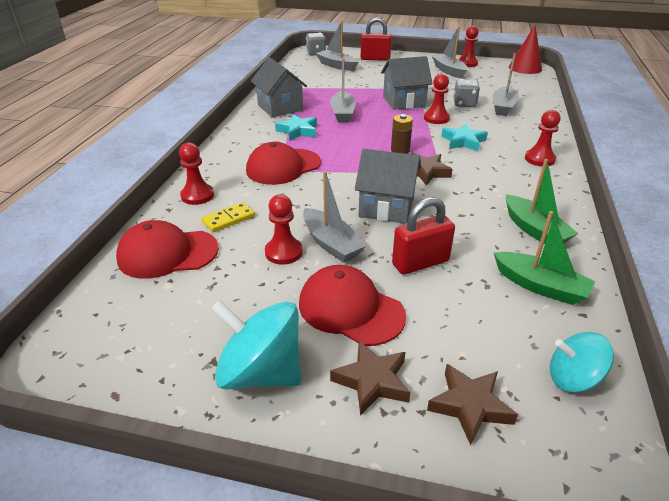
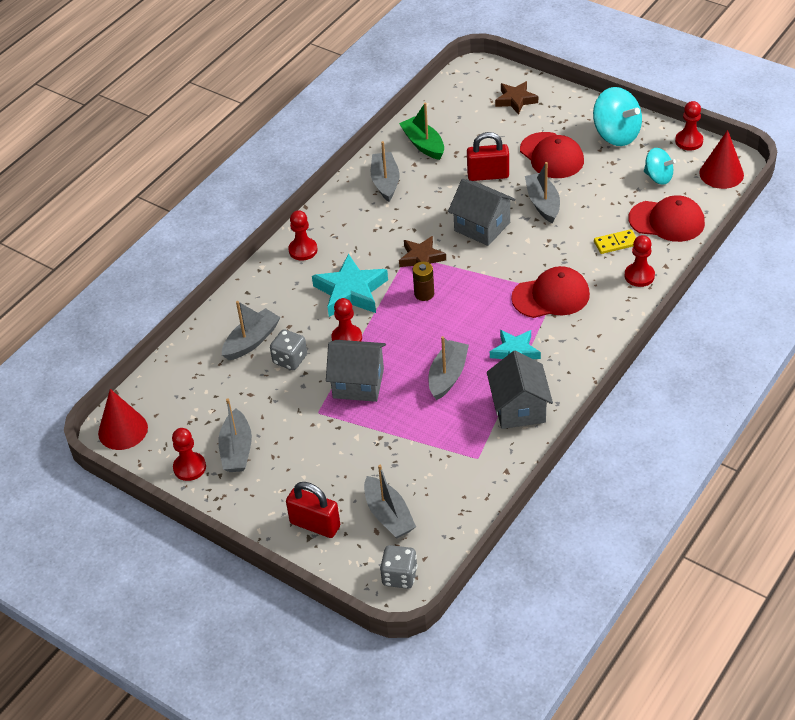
camera: 155 degrees left, 10 degrees up
(79, 337) = (721, 174): none -> red cone
(283, 252) = (580, 204): red pawn -> red pawn (689, 141)
(372, 381) = (558, 119): brown star -> none
(463, 141) = (351, 292): turquoise star -> turquoise star, size x1.57
(534, 230) = (385, 182): green boat -> grey boat
(573, 378) = (454, 99): turquoise spinning top -> turquoise spinning top (658, 177)

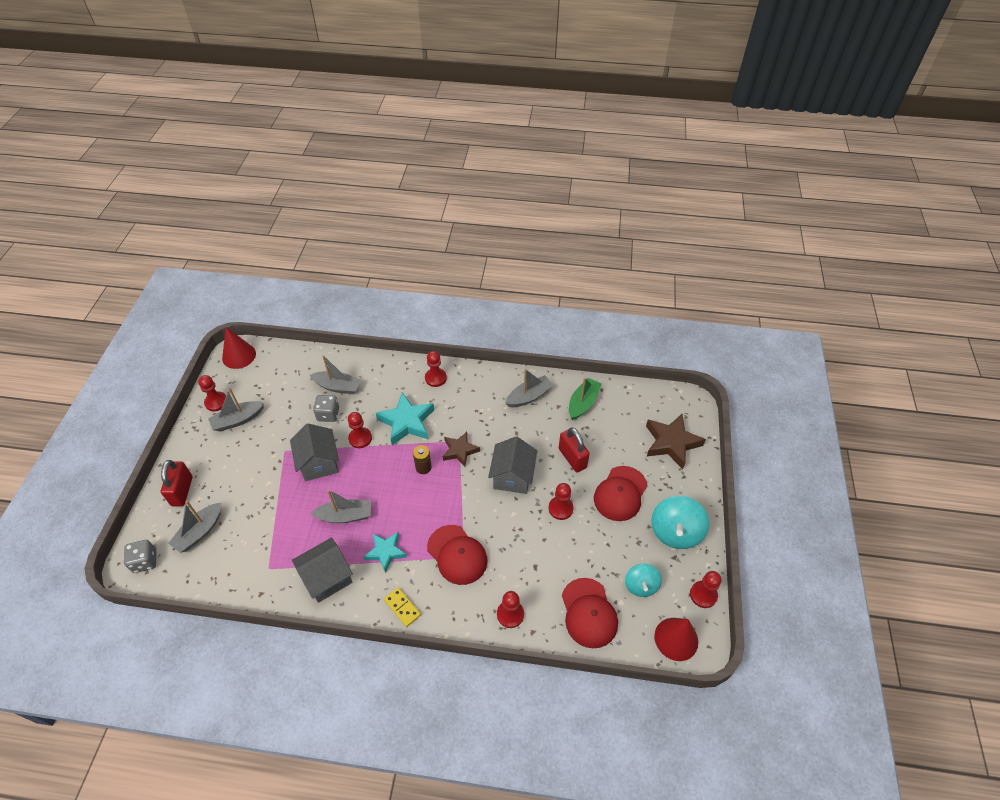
camera: 60 degrees right, 5 degrees up
(516, 100) = (671, 443): brown star -> brown star, size x1.57
(543, 203) = (560, 508): grey boat -> red pawn
(616, 243) = (541, 581): yellow domino -> yellow domino (402, 607)

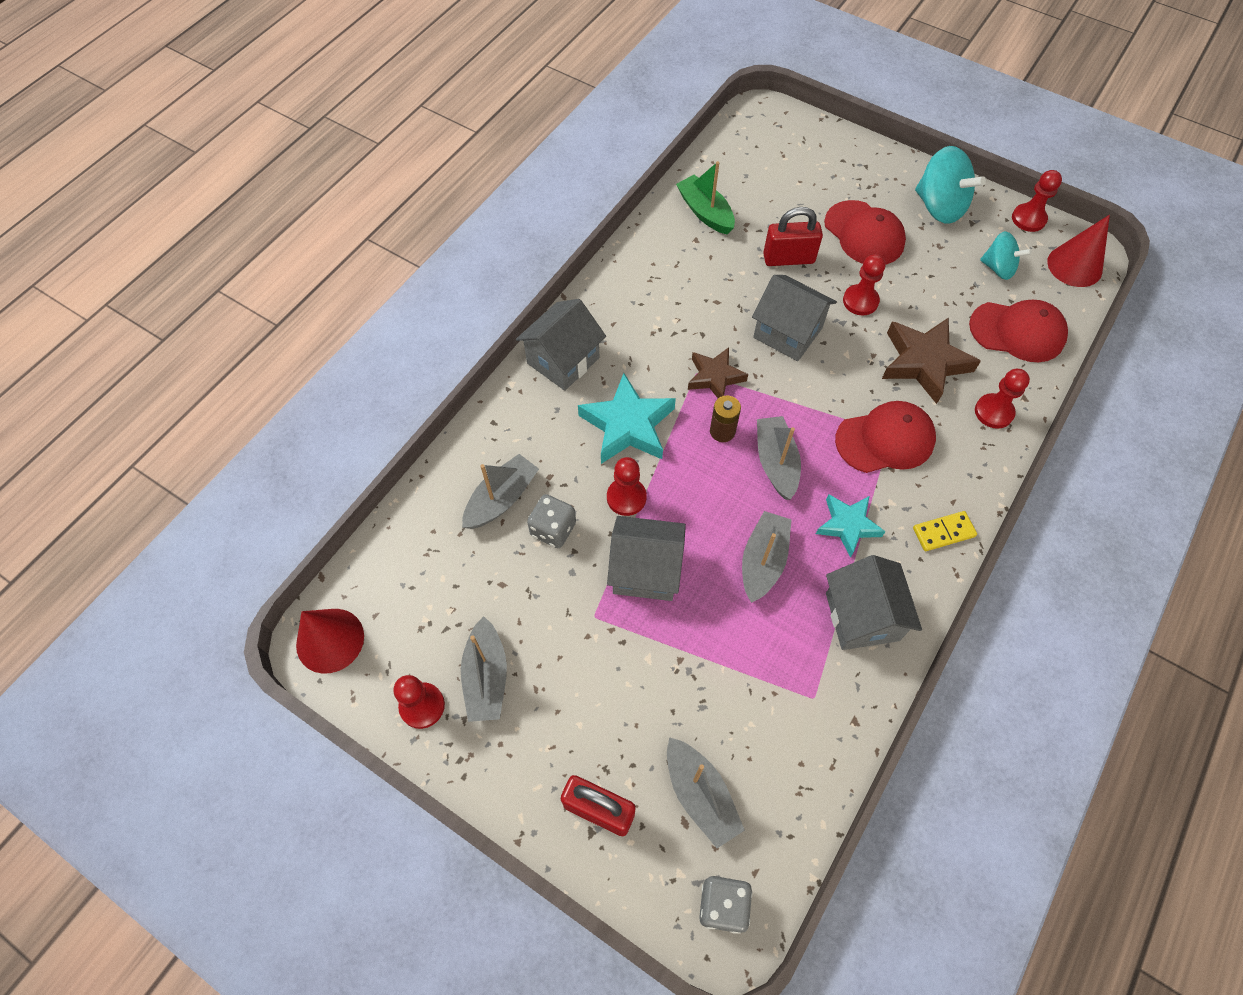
camera: 65 degrees left, 10 degrees up
(435, 378) = (563, 360): red pawn -> grey house
(529, 396) = (662, 264): grey boat -> grey boat (776, 462)
(671, 443) = (812, 155): brown star -> brown star (924, 362)

